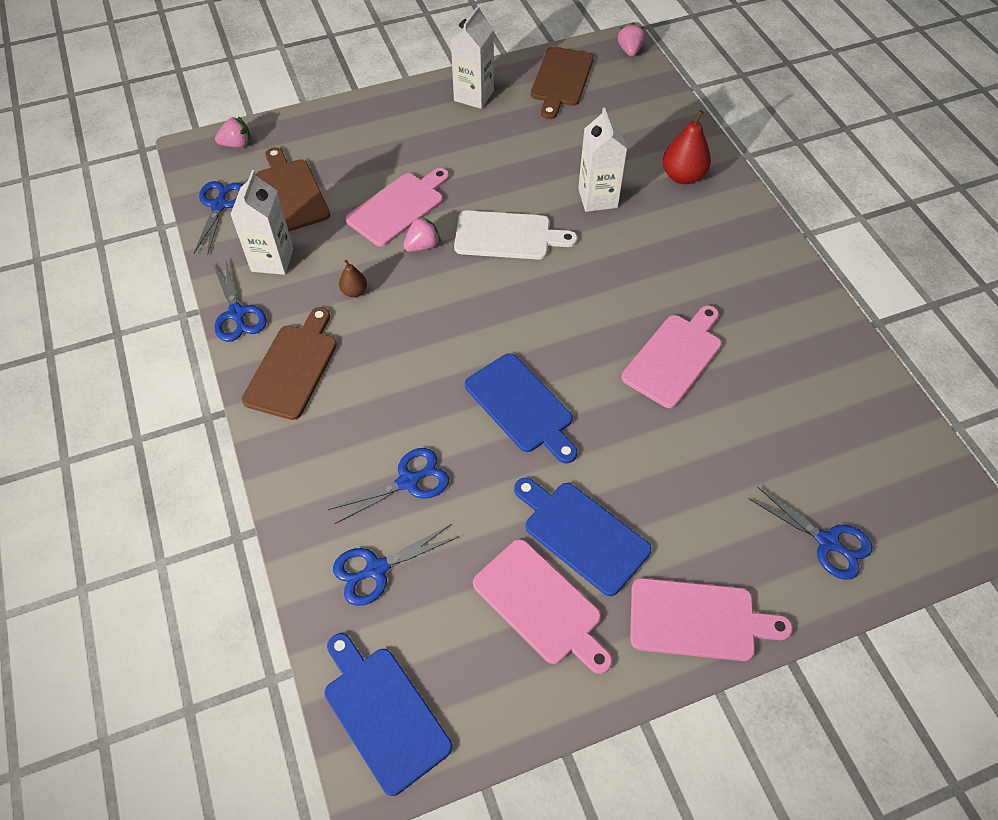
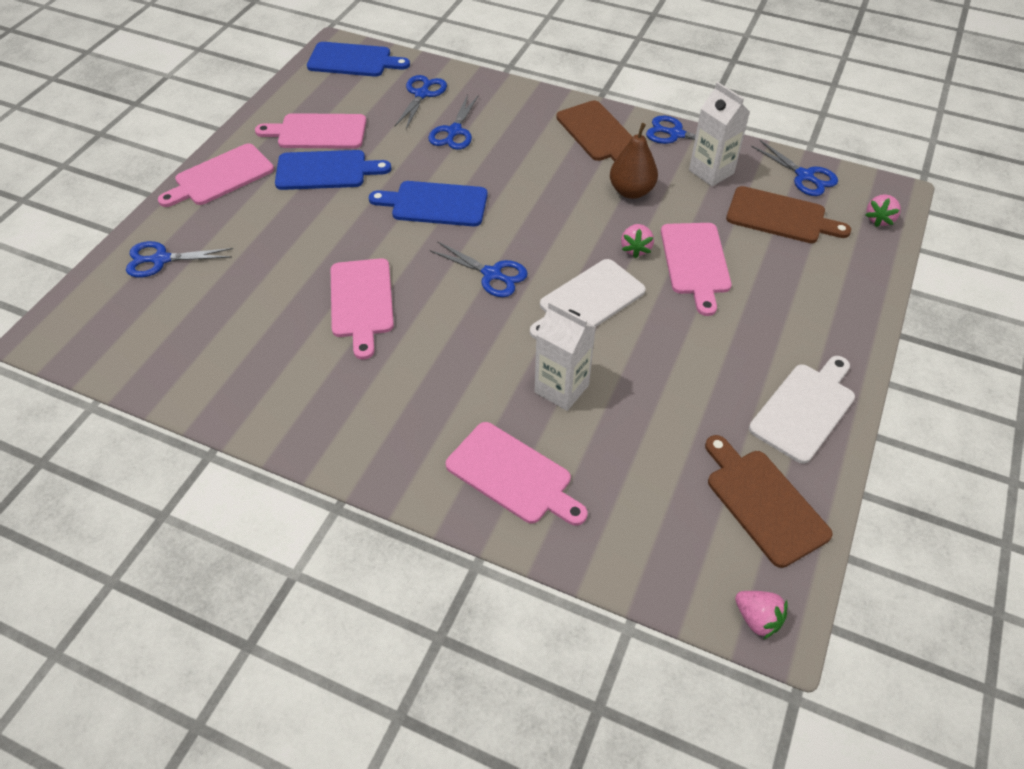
camera: 135 degrees right, 5 degrees down
(354, 291) = (631, 191): brown pear -> brown pear, size x1.86
(474, 96) = (804, 409): white carton -> white cutting board
(550, 305) = (492, 274): none -> blue scissors
(683, 176) = (513, 475): red pear -> pink cutting board

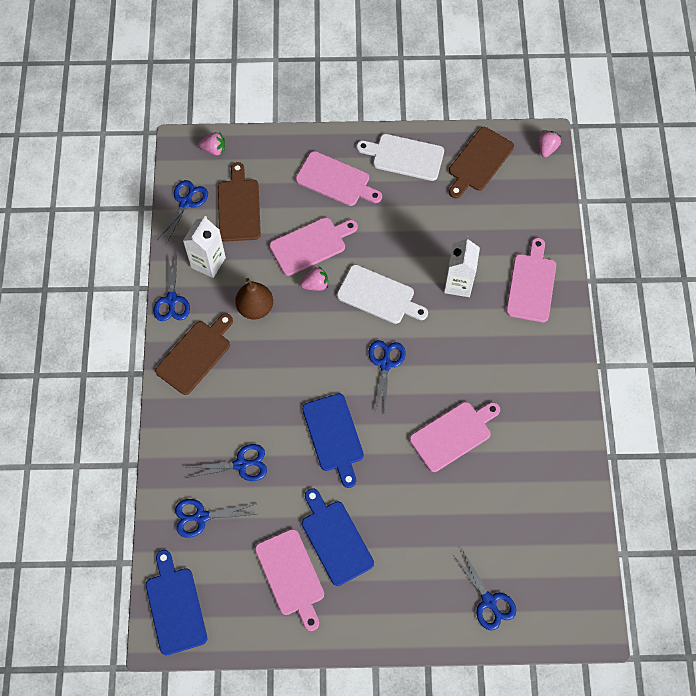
camera: 115 degrees left, 15 degrees up
(221, 177) = (382, 620): pink cutting board -> pink cutting board (335, 180)

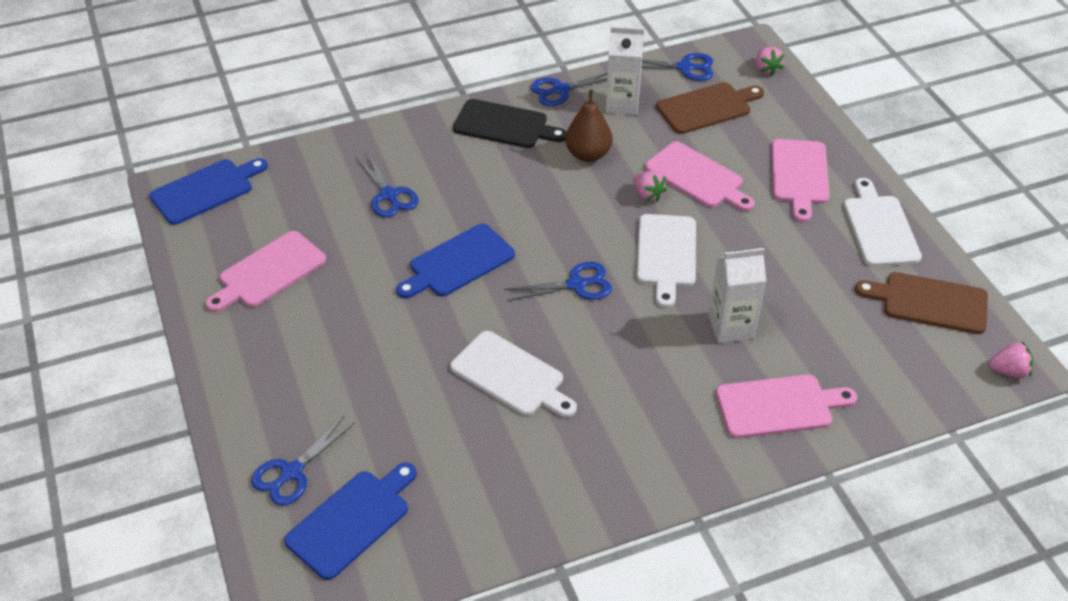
camera: 70 degrees right, 20 degrees down
(195, 355) = (504, 125): brown cutting board -> black cutting board
(201, 516) = (315, 181): blue scissors -> none
(335, 539) = (326, 299): blue cutting board -> blue cutting board (351, 521)
(453, 434) = (511, 376): pink cutting board -> white cutting board

